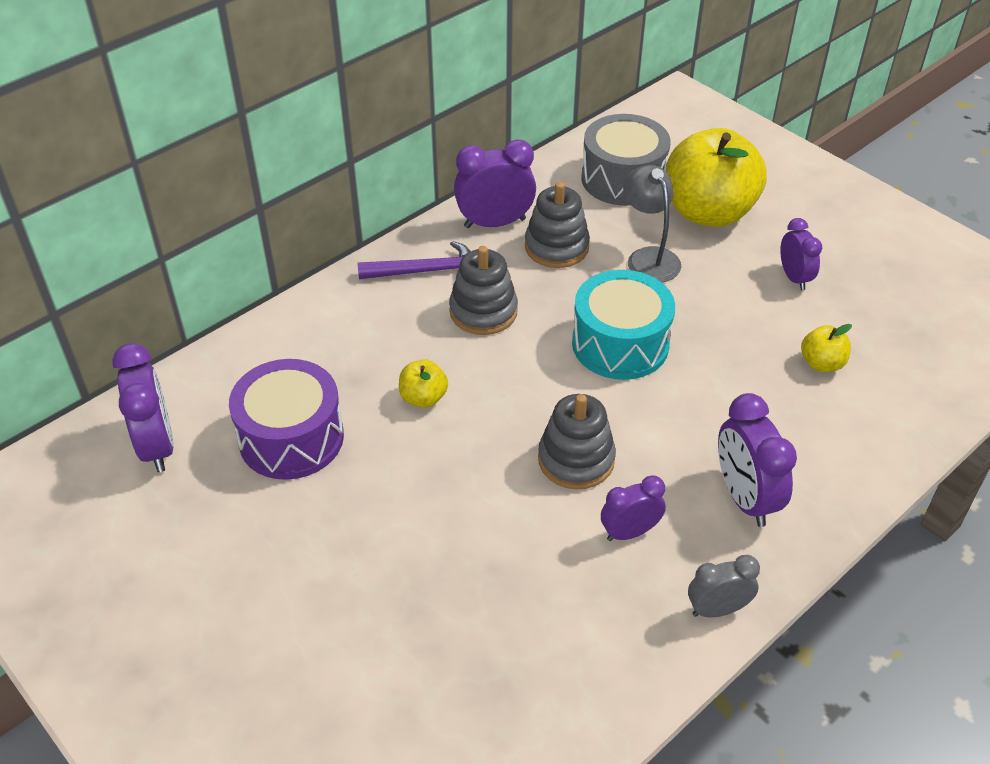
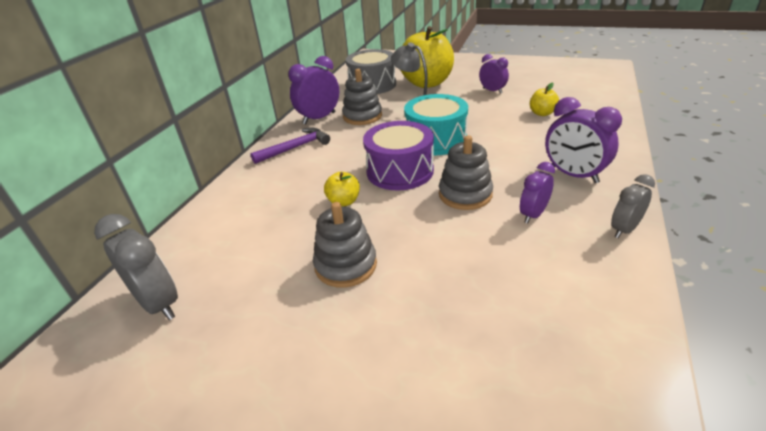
camera: 25 degrees left, 10 degrees down
(157, 446) = (159, 303): purple clock -> grey clock
(291, 438) = (267, 256): purple drum -> purple drum (400, 171)
(483, 311) = (345, 152): grey stacking toy -> grey stacking toy (346, 265)

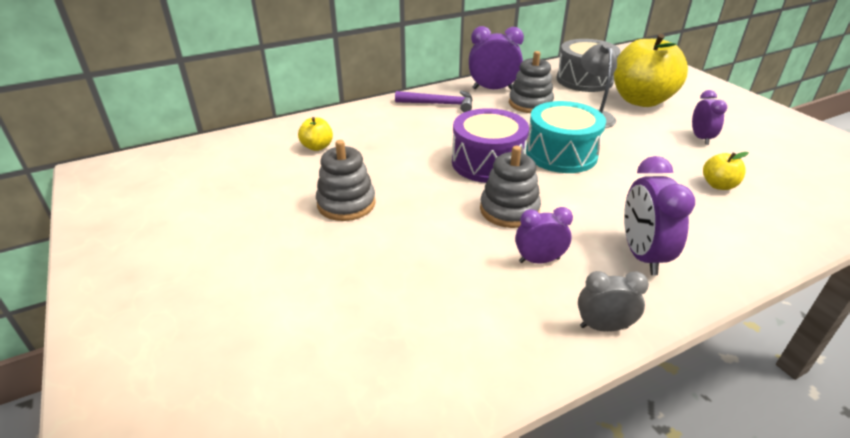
camera: 40 degrees right, 0 degrees up
(159, 303) = (226, 159): grey clock -> none
(344, 201) = (411, 161): yellow apple -> yellow apple (317, 147)

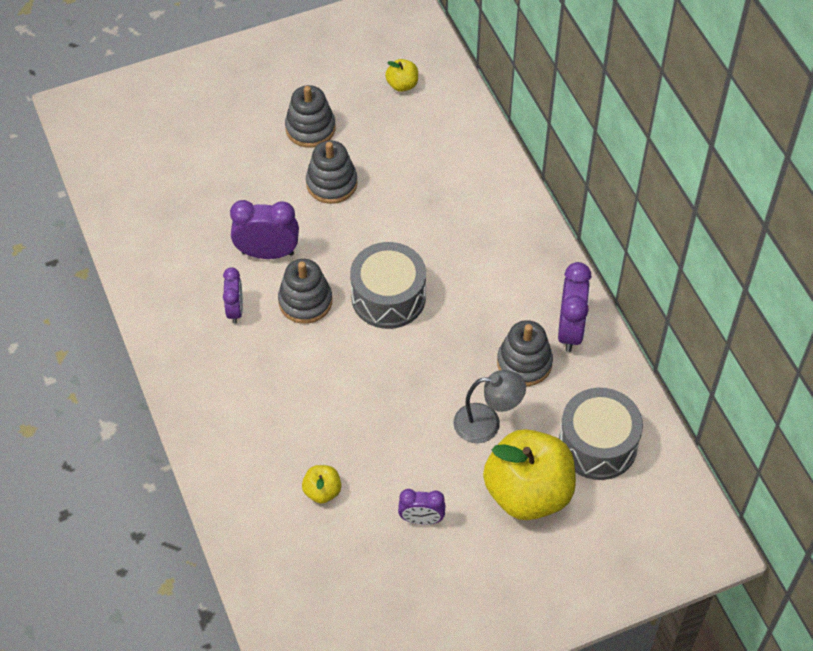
camera: 95 degrees right, 20 degrees up
(260, 224) = (310, 128): none -> grey stacking toy
(317, 147) = (434, 157): yellow apple -> yellow apple (402, 85)
(439, 104) = (528, 268): purple hammer -> none
(487, 163) = (388, 297): purple drum -> grey drum
(561, 154) = (399, 366): turquoise drum -> none
(603, 327) = (160, 333): grey clock -> none
(642, 255) = (229, 384): purple clock -> purple clock (267, 253)

